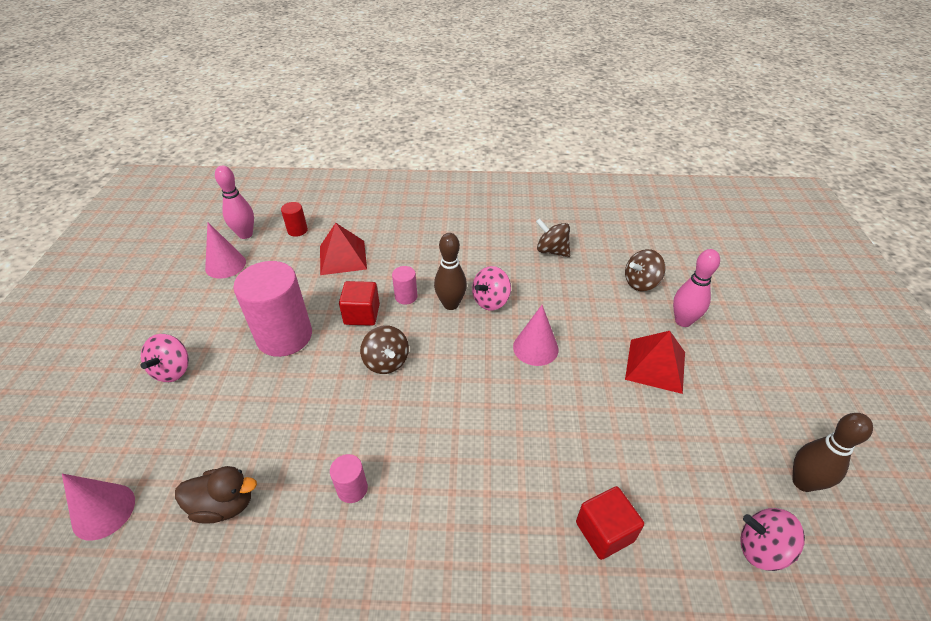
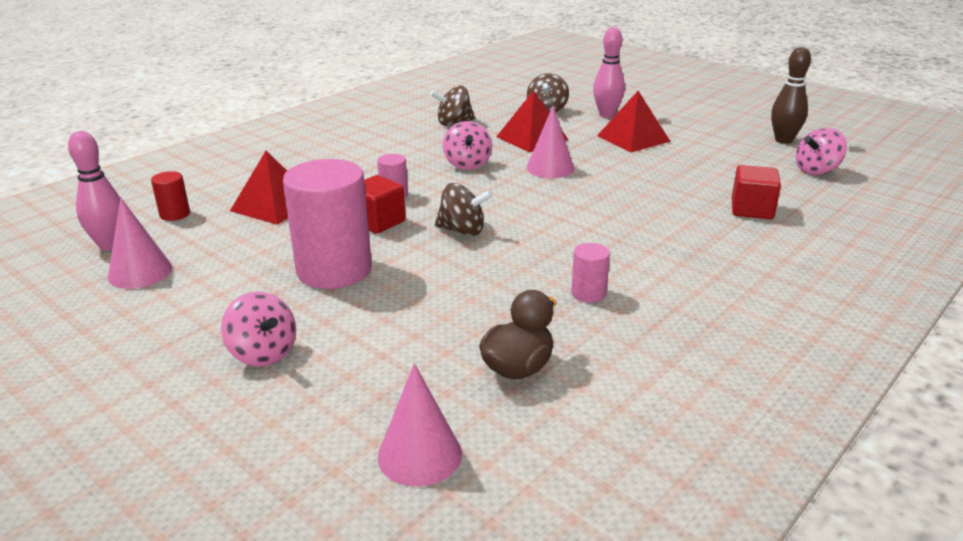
camera: 50 degrees left, 15 degrees down
(451, 304) = (441, 180): brown bowling pin -> none
(577, 306) = (532, 138): none -> red pyramid

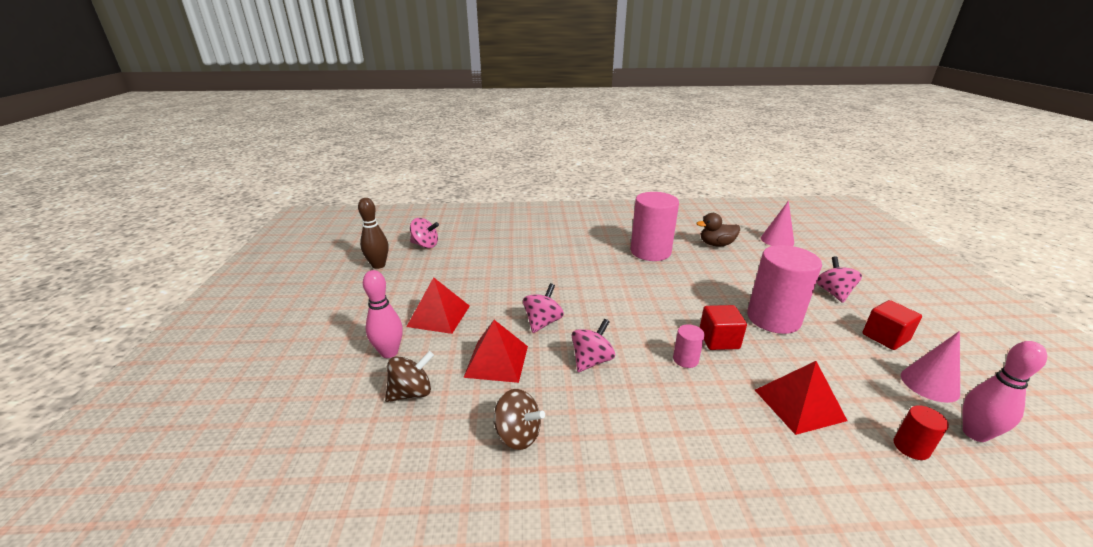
camera: 135 degrees left, 0 degrees up
(462, 231) = (669, 306): brown spinning top -> none
(550, 168) = (543, 322): pink cone -> pink spinning top
(588, 293) = (650, 252): pink cylinder -> pink cylinder, size x2.26
(752, 210) = (507, 246): red cube -> red cube (885, 337)

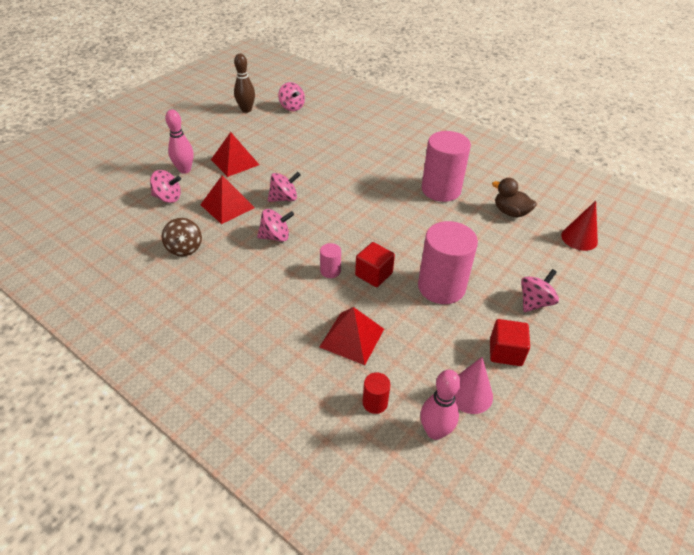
camera: 40 degrees right, 15 degrees up
(412, 393) = (168, 198): brown spinning top -> pink spinning top
(777, 240) = (579, 238): pink cone -> red cone

